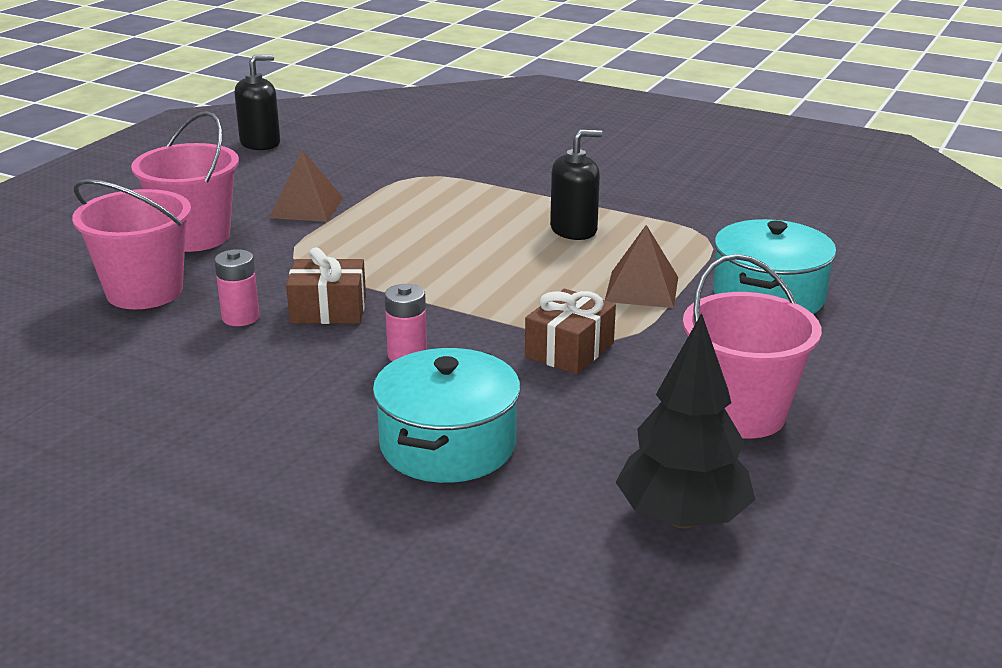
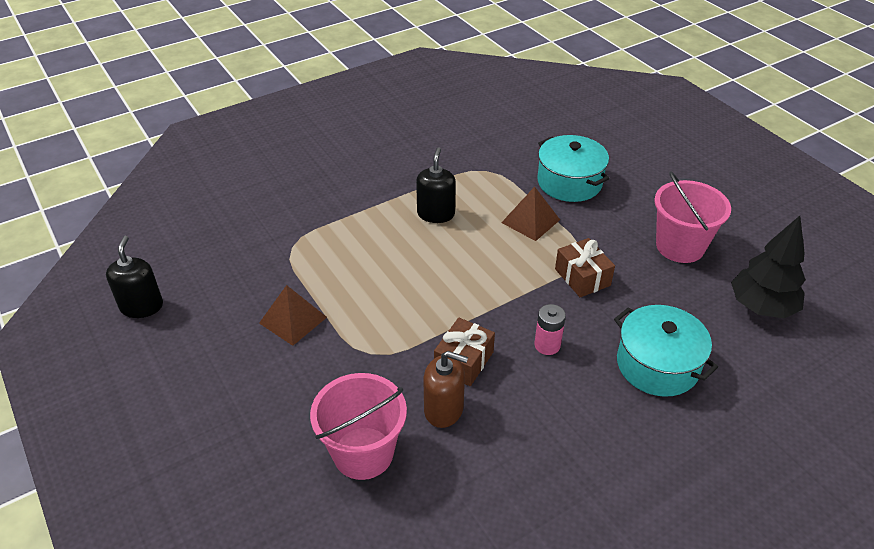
camera: 60 degrees left, 15 degrees up
(195, 237) = (290, 397): pink bucket -> none
(240, 317) = (444, 409): pink battery -> brown soap dispenser

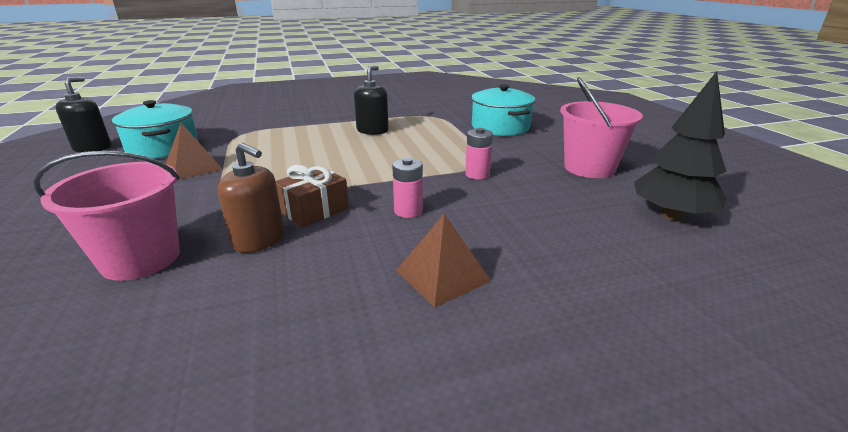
camera: 15 degrees right, 15 degrees down
(530, 221) = (451, 141): brown pyramid -> brown pyramid (442, 275)
(582, 277) = (477, 174): brown gift -> pink battery
(657, 365) = (524, 242): turquoise pot -> turquoise pot (163, 147)

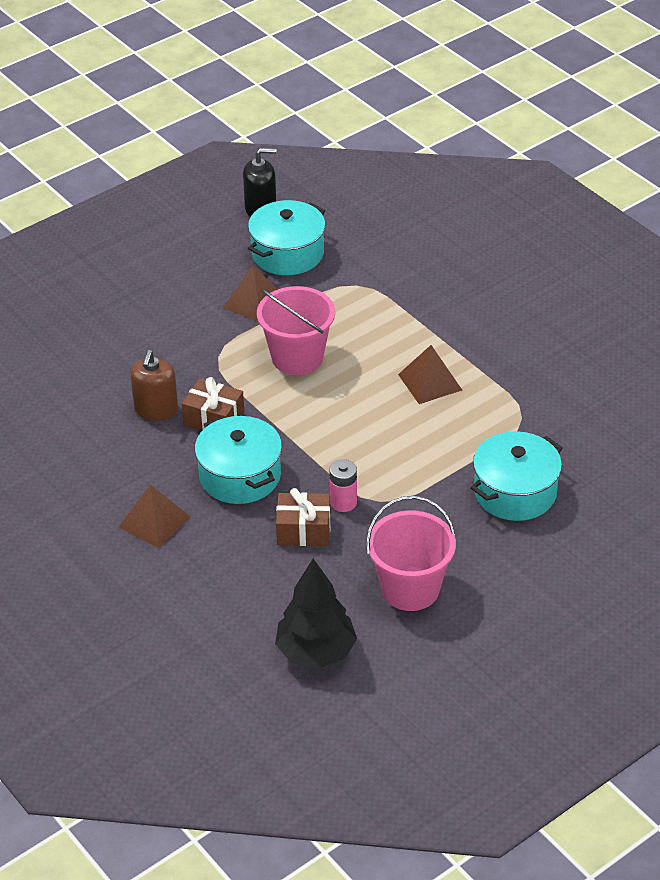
camera: 70 degrees right, 15 degrees up
(141, 259) = (108, 366): pink bucket -> pink bucket (297, 357)
(372, 130) = (429, 382): black soap dispenser -> brown pyramid
(408, 211) = (240, 476): pink battery -> turquoise pot
(502, 195) = (303, 530): none -> brown gift

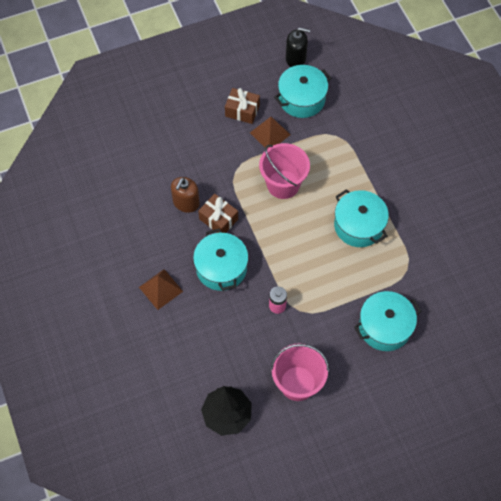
camera: 15 degrees right, 20 degrees up
(303, 530) = (247, 320): brown gift -> brown gift (242, 111)
(429, 382) = (358, 225): brown pyramid -> turquoise pot

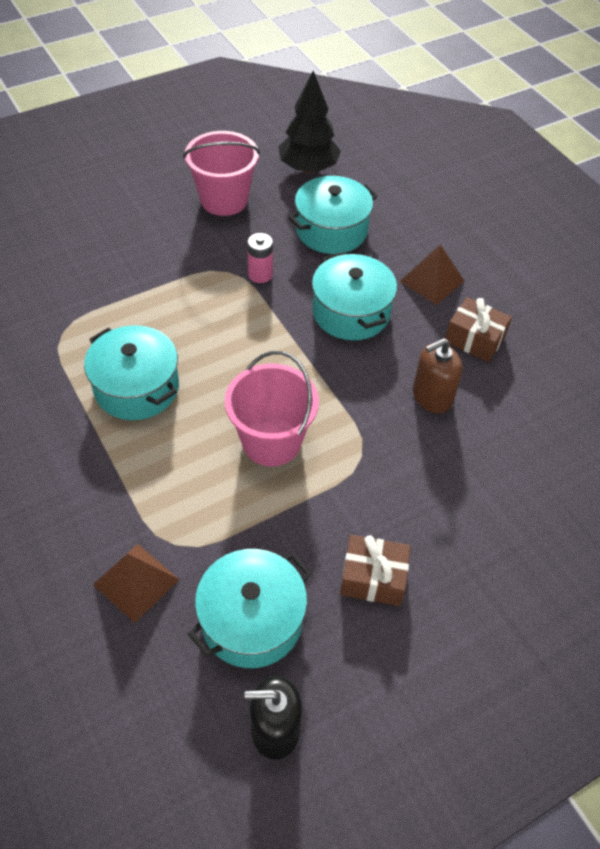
camera: 170 degrees right, 10 degrees down
(186, 203) = (432, 396): brown soap dispenser -> brown soap dispenser turned 135 degrees counterclockwise
(218, 219) = (371, 377): brown gift -> brown gift (474, 339)
(270, 133) = (308, 535): brown pyramid -> brown pyramid (136, 582)
(384, 327) = (104, 262): turquoise pot -> turquoise pot (331, 230)

